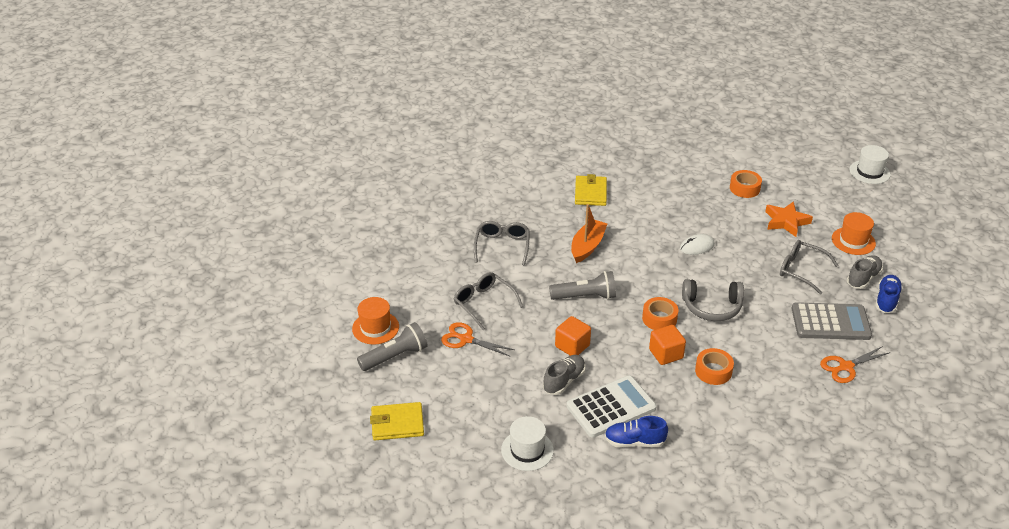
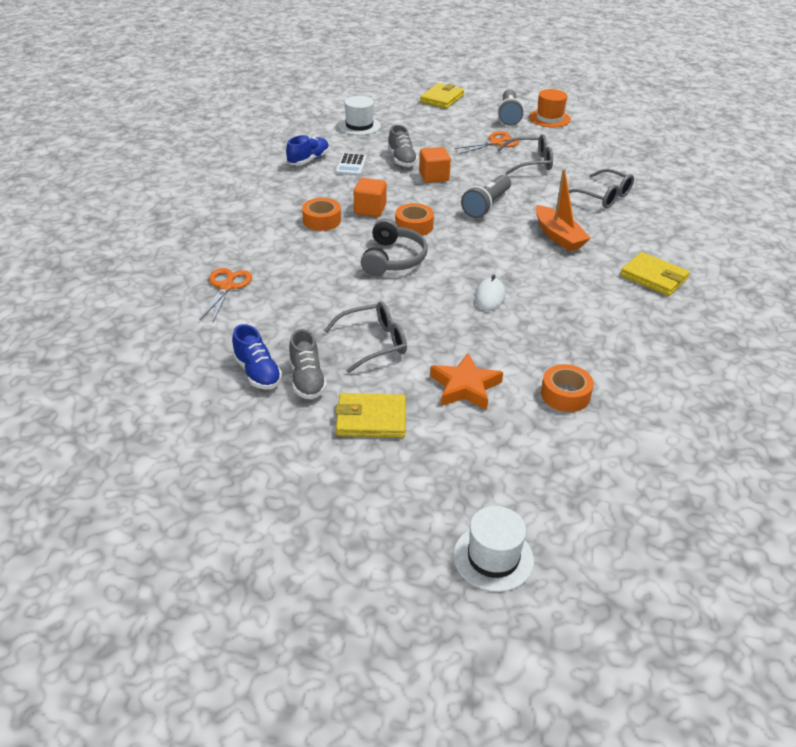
camera: 125 degrees right, 0 degrees up
(611, 407) = (351, 165): white calculator -> white calculator, size x0.56
(712, 307) = (393, 259): grey headphones -> grey headphones turned 150 degrees clockwise
(830, 322) = (283, 313): grey calculator -> none
(853, 241) = (371, 419): orange hat -> yellow wallet

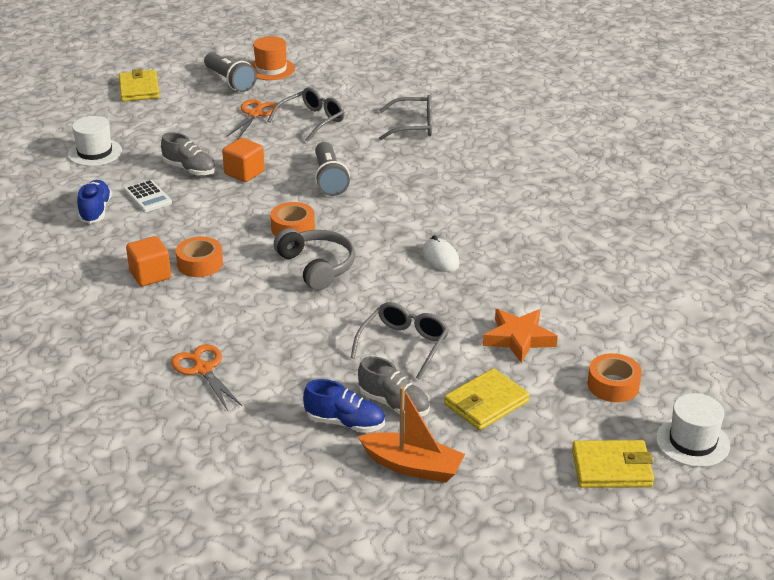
camera: 40 degrees left, 5 degrees down
(370, 209) = (230, 232): orange cube -> orange cube (150, 275)
(558, 236) = (424, 179): orange boat -> orange boat (412, 466)
(565, 395) = (593, 304): orange tape -> orange tape (613, 385)
(653, 277) = (537, 179): yellow wallet -> yellow wallet (611, 468)

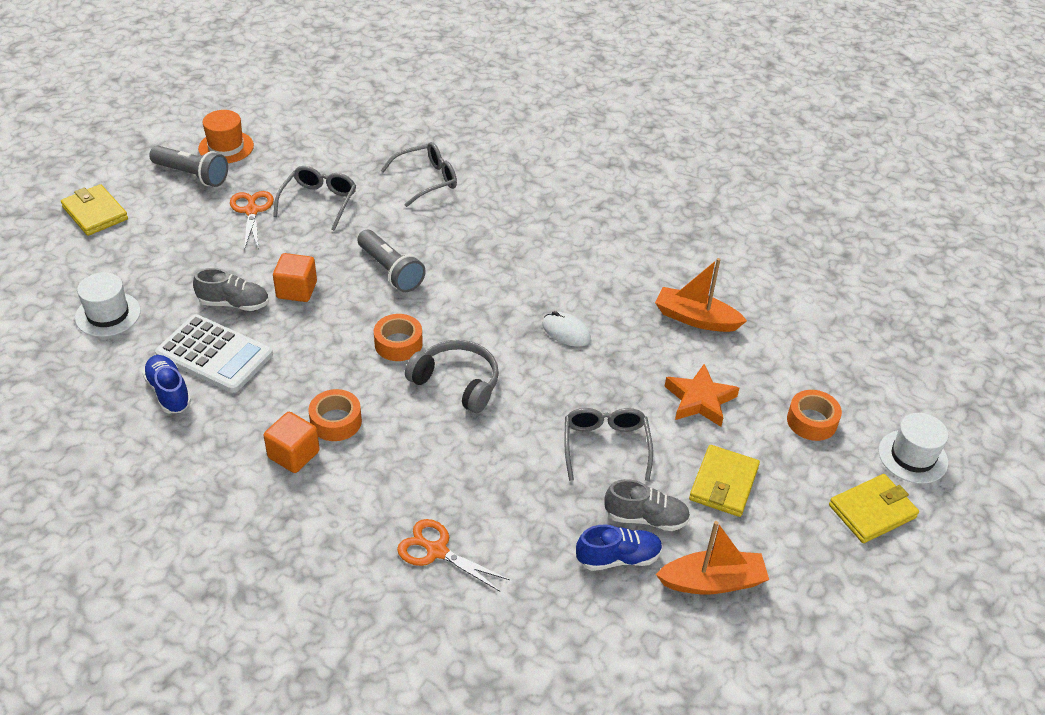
camera: 30 degrees left, 10 degrees up
(148, 197) = (214, 355): white calculator -> white calculator, size x1.79
(569, 281) = (696, 319): none -> orange boat

